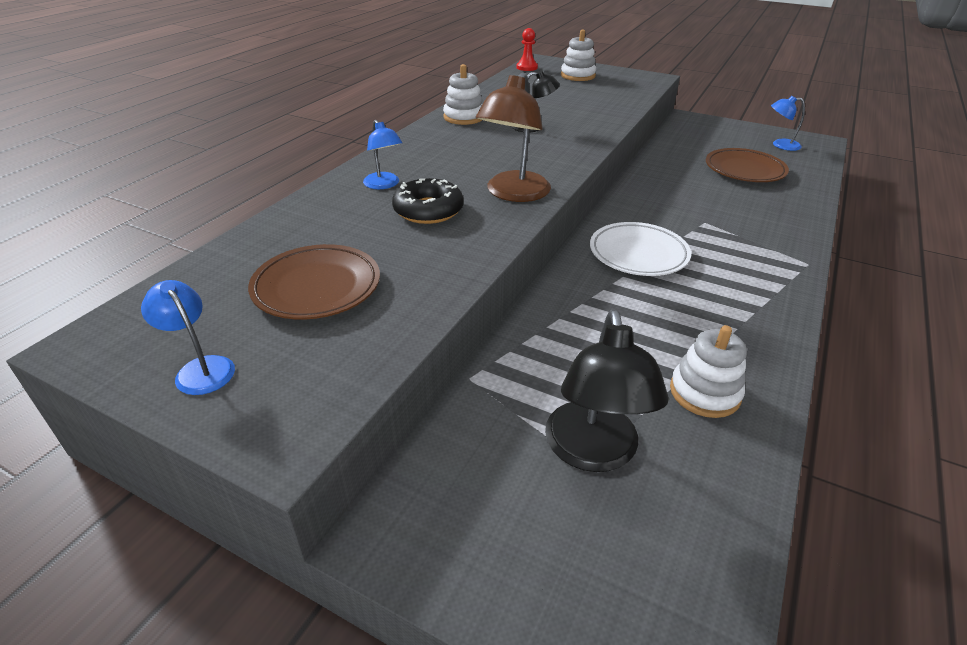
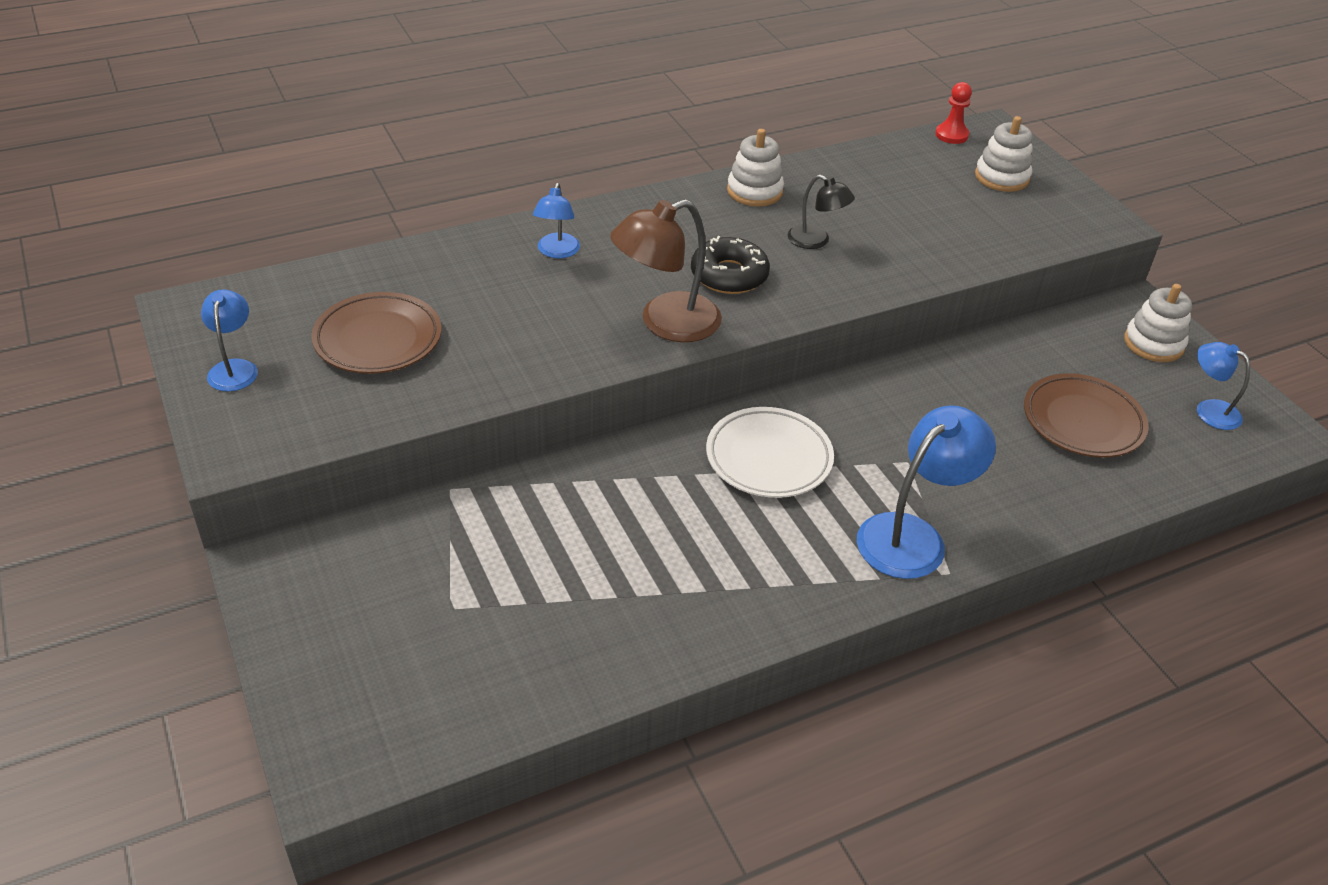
camera: 35 degrees right, 5 degrees up
(428, 210) = (559, 303): black donut -> black donut (729, 275)
(593, 452) = (467, 603): black lamp -> none
(704, 393) = (625, 619): white stacking toy -> white stacking toy (1153, 344)
(764, 255) = (913, 536): none -> blue lamp

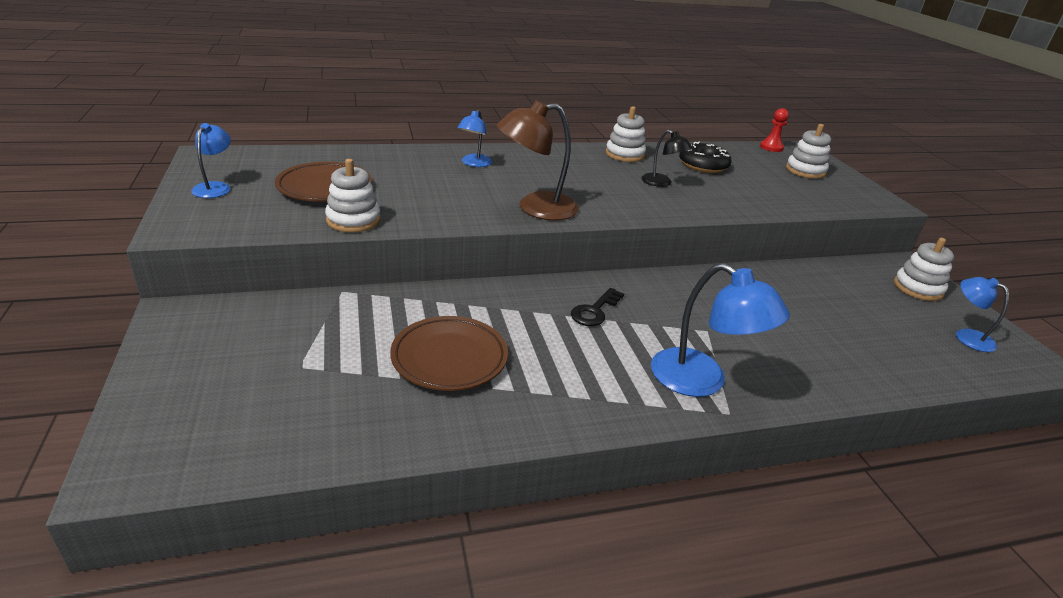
camera: 10 degrees right, 10 degrees down
(443, 392) = (353, 220): none -> white stacking toy
(729, 275) = (592, 191): black donut -> black donut (703, 165)
(768, 458) = (594, 311): white plate -> black key
(913, 536) = (702, 381): blue lamp -> blue lamp turned 75 degrees clockwise
(1082, 421) = (857, 327): brown plate -> brown plate (449, 358)

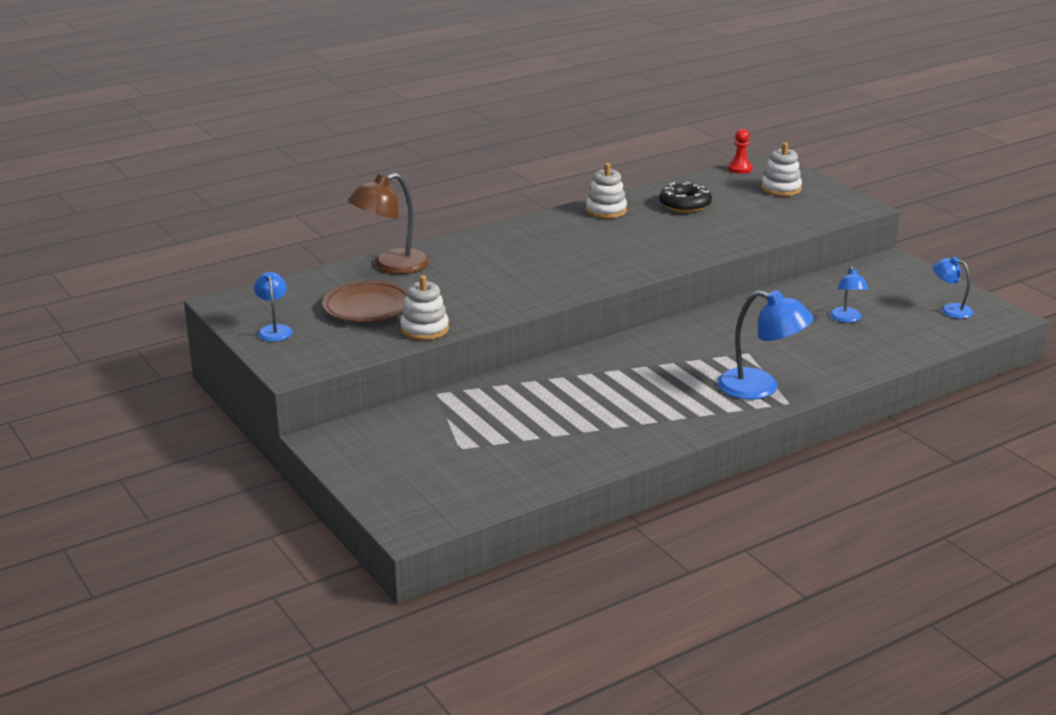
camera: 15 degrees left, 5 degrees down
(449, 358) = (565, 417): brown plate -> none
(474, 163) = (475, 253): blue lamp -> blue lamp (846, 319)
(535, 208) = (565, 283): brown lamp -> brown lamp (391, 266)
(594, 311) = (652, 359): black key -> none
(661, 183) = (657, 233): black lamp -> none
(918, 288) = (906, 279): white stacking toy -> none

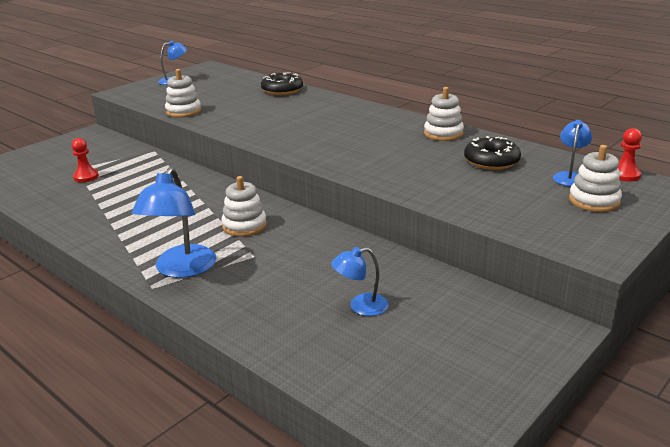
camera: 75 degrees right, 0 degrees up
(368, 307) = (213, 94): brown plate -> none
(391, 266) = (282, 90): brown lamp -> black donut
(495, 440) = (86, 177): none -> red pawn
(684, 352) = (244, 226): none -> white stacking toy
(950, 309) = (436, 388): blue lamp -> blue lamp (570, 176)

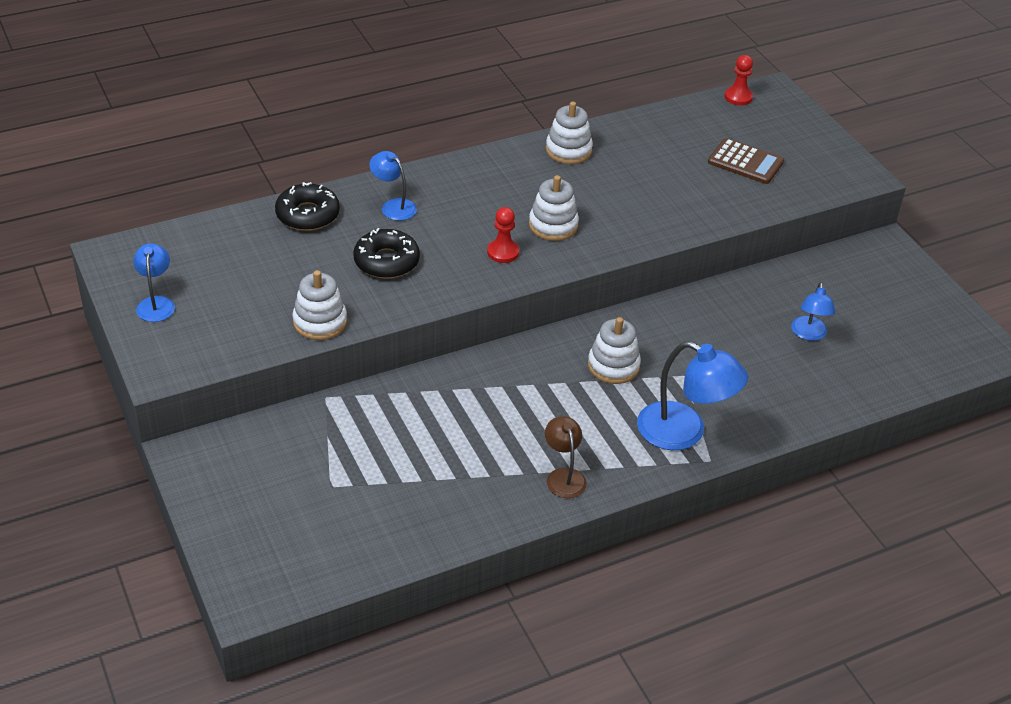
camera: 70 degrees left, 15 degrees up
(86, 177) = (372, 478): red pawn -> red pawn (503, 252)
(109, 232) = (563, 476): none -> brown lamp
(491, 161) = (660, 151): black donut -> black donut (386, 261)
(529, 195) = (745, 162): none -> brown calculator
(570, 176) = (723, 125): blue lamp -> blue lamp (393, 206)
(594, 201) = (777, 136): white stacking toy -> white stacking toy (553, 225)

